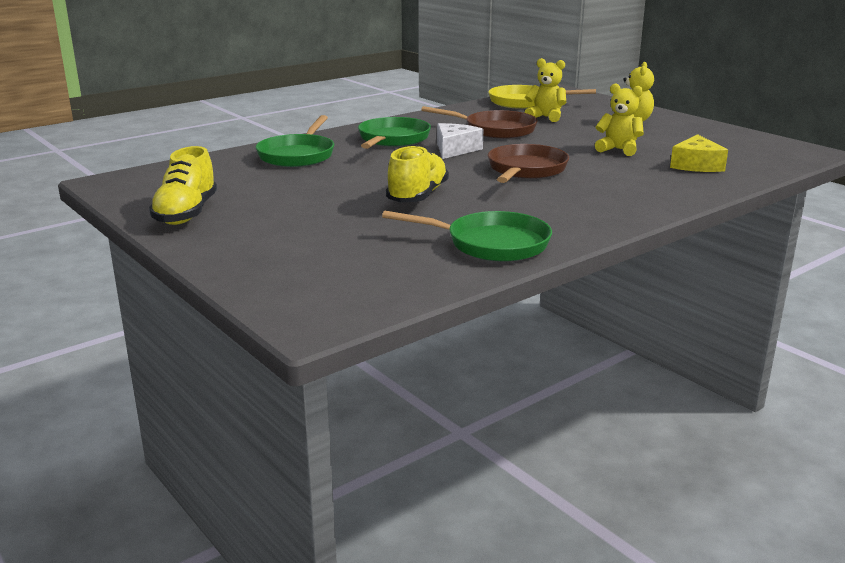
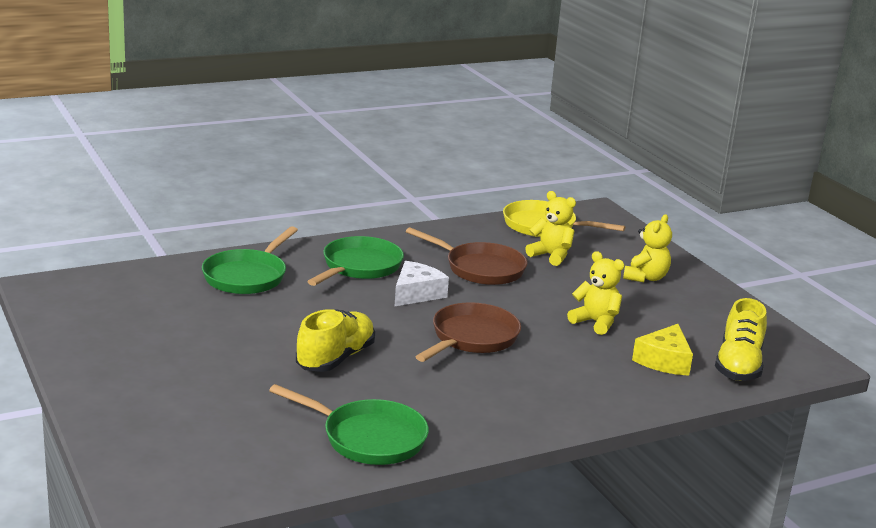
camera: 10 degrees right, 0 degrees up
(186, 213) = (98, 345): yellow shoe -> yellow shoe (738, 365)

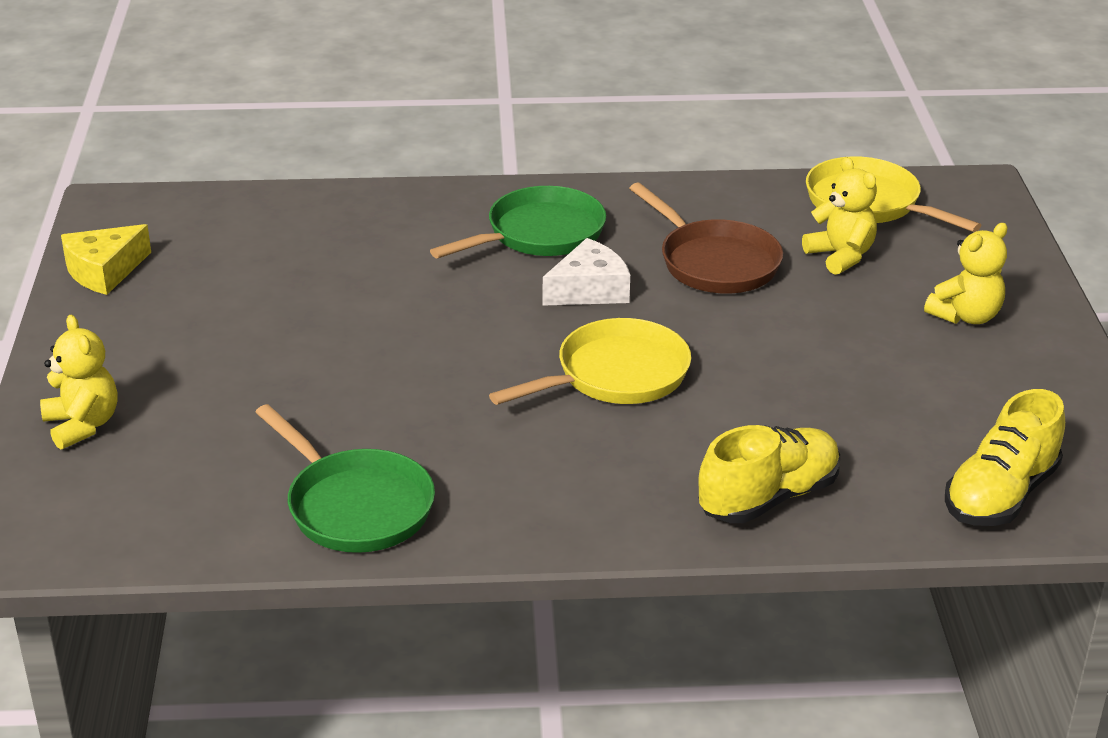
camera: 25 degrees right, 10 degrees up
(247, 276) = (376, 227): green pan -> none
(335, 358) = (401, 375): yellow shoe -> yellow shoe (768, 497)
(472, 338) = (615, 375): brown pan -> yellow pan
(595, 322) = (824, 381): yellow teddy bear -> yellow teddy bear (82, 425)
(664, 361) = (883, 465): yellow cheese -> yellow cheese (104, 271)

